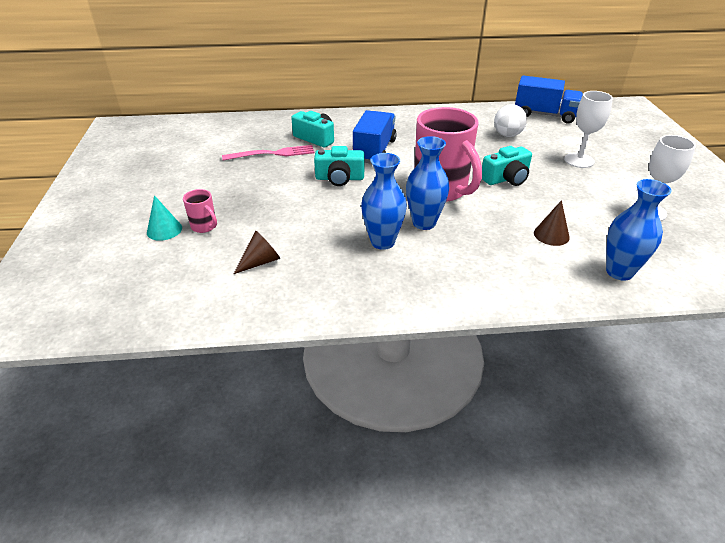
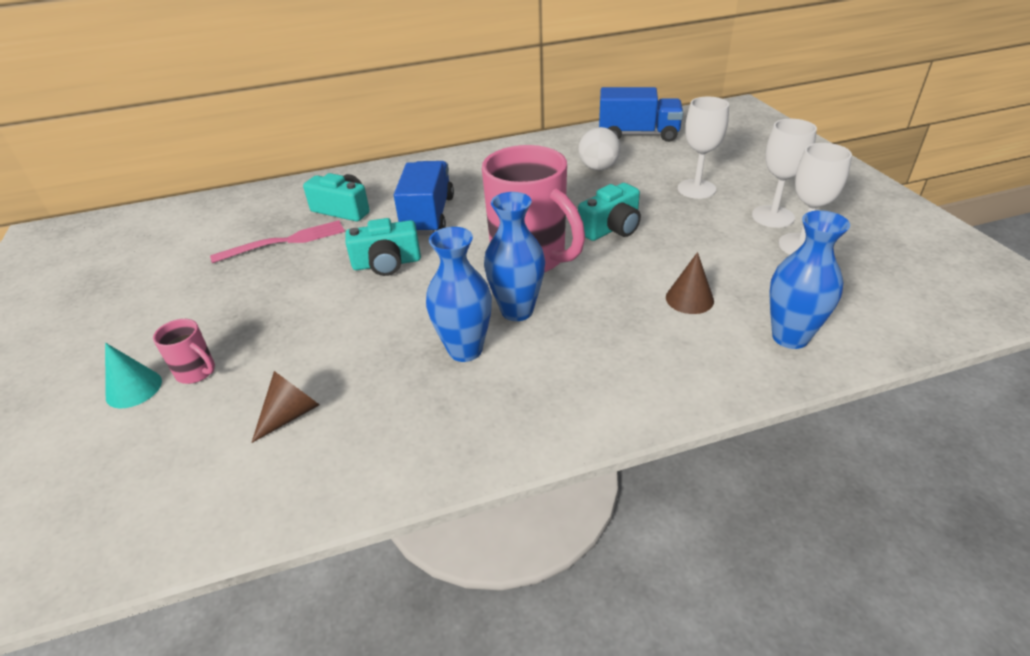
camera: 10 degrees left, 0 degrees up
(633, 188) = (772, 216): none -> white goblet

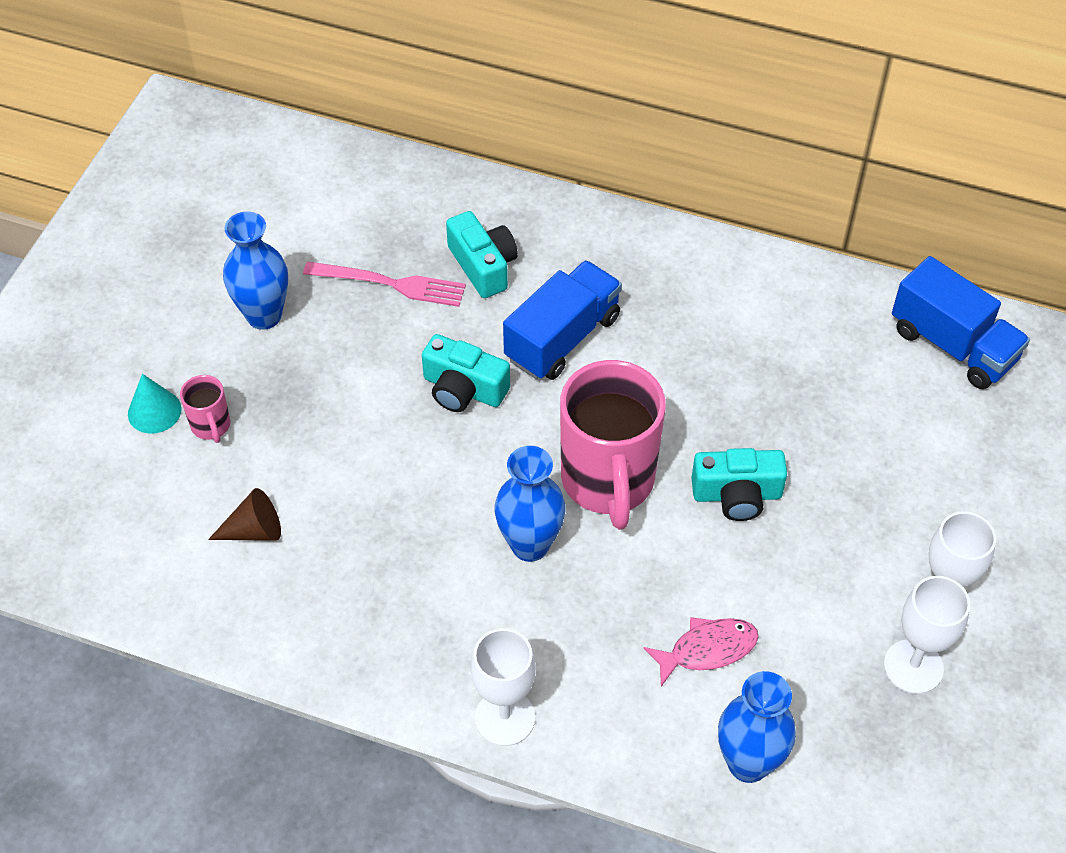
camera: 35 degrees right, 15 degrees up
(465, 350) = (443, 560): blue vase -> blue vase (264, 316)
(598, 168) = (831, 379): white ball -> none
(689, 299) = (707, 649): brown cone -> pink fish
(696, 189) = (906, 498): white goblet -> white goblet (505, 718)

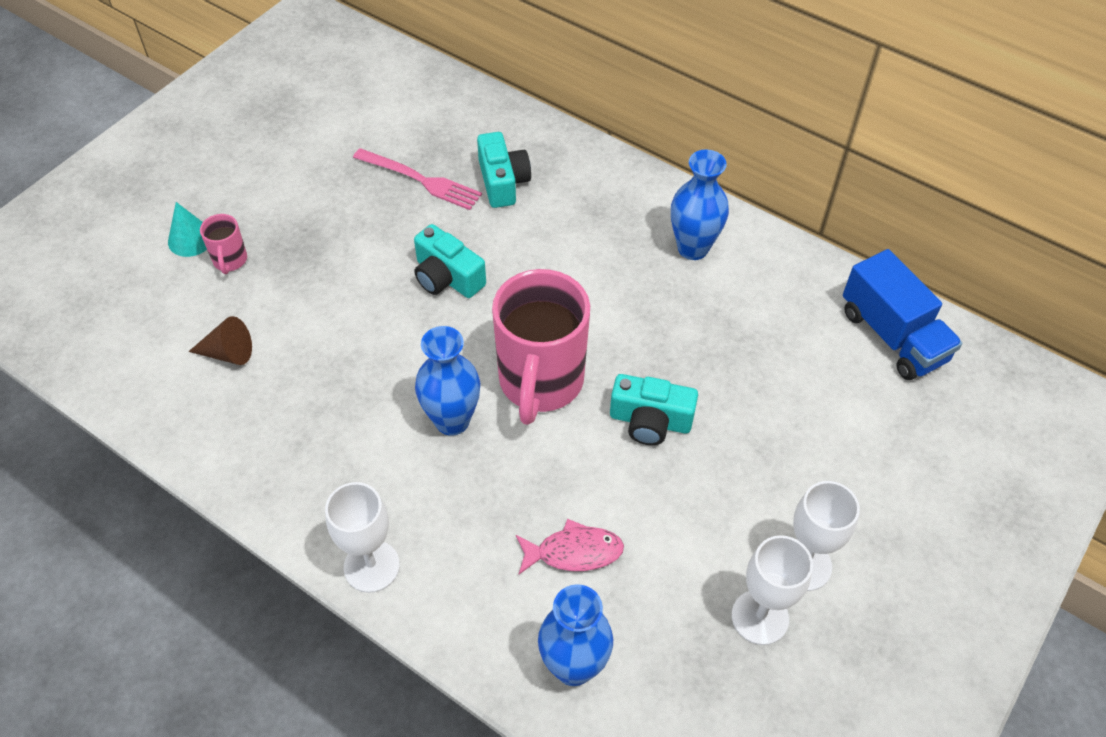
camera: 15 degrees right, 0 degrees up
(264, 316) = (309, 183): blue vase -> blue vase (693, 248)
(562, 338) = (546, 254): blue truck -> none

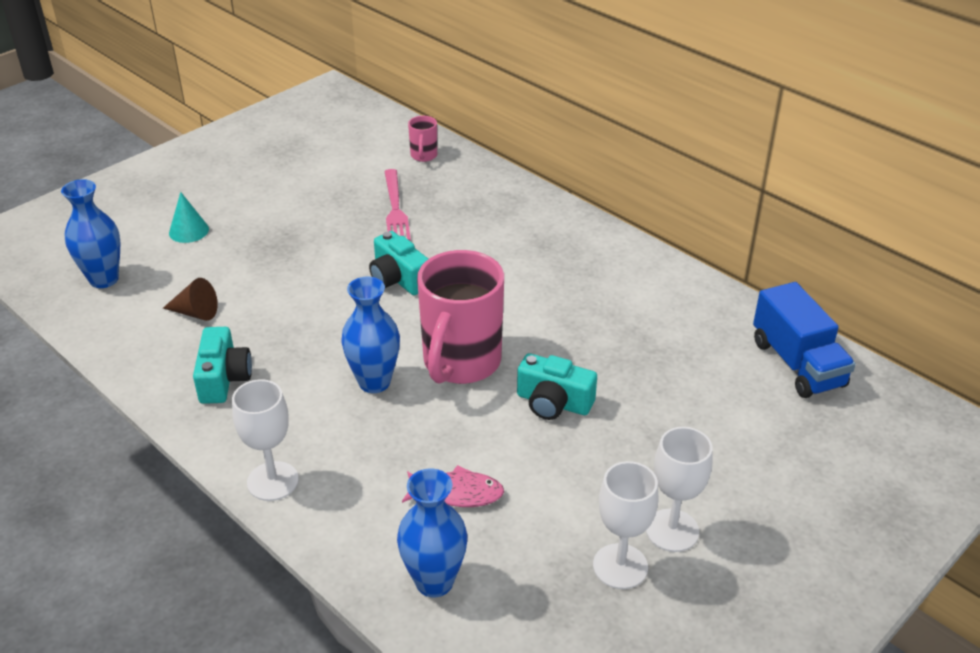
camera: 10 degrees right, 15 degrees down
(230, 261) = (217, 249): pink mug -> pink mug (423, 156)
(421, 180) = (395, 209): pink fork -> pink fork turned 45 degrees clockwise
(503, 182) = (466, 216): turquoise camera -> turquoise camera (224, 379)
(693, 248) = (624, 280): blue vase -> blue vase (104, 279)

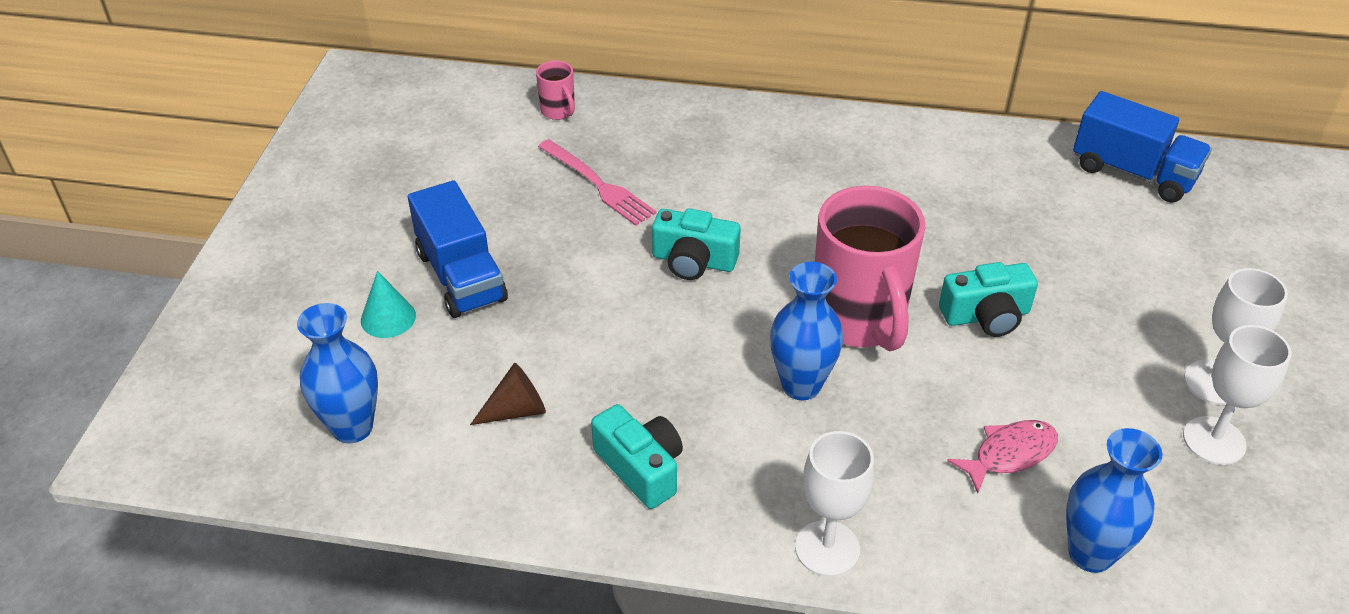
camera: 35 degrees left, 5 degrees up
(253, 226) = (461, 276): none -> blue truck

